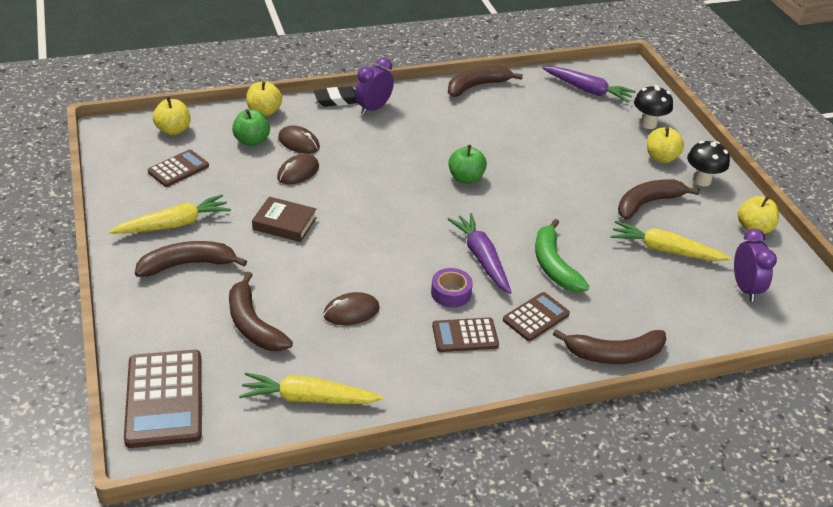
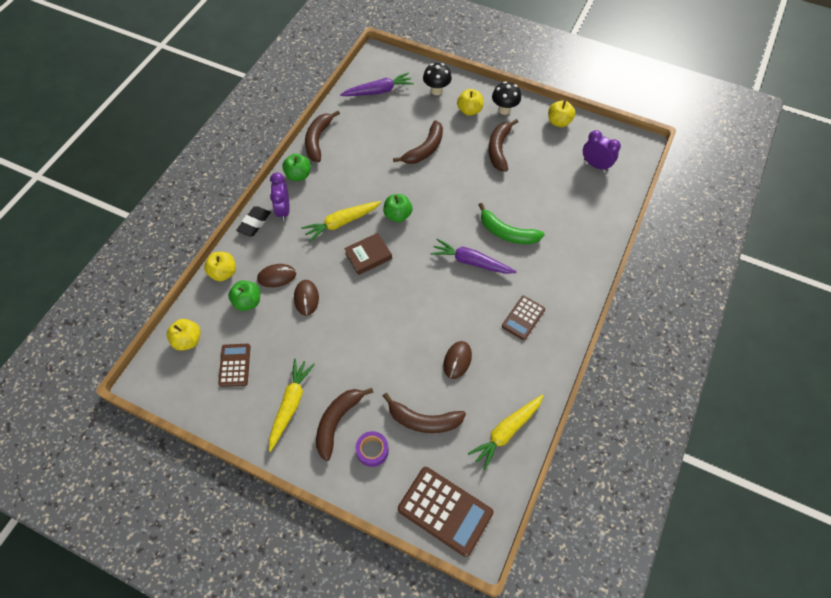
camera: 45 degrees left, 20 degrees up
(284, 223) = (349, 340): brown book -> brown book (368, 256)
(422, 96) = (298, 175): none -> green apple
(451, 293) = (485, 299): purple tape -> purple tape (372, 450)
(536, 317) = (537, 273): brown calculator -> none
(614, 354) = (592, 261): brown banana -> brown banana (425, 149)
(665, 250) = (540, 173): yellow carrot -> yellow carrot (341, 223)

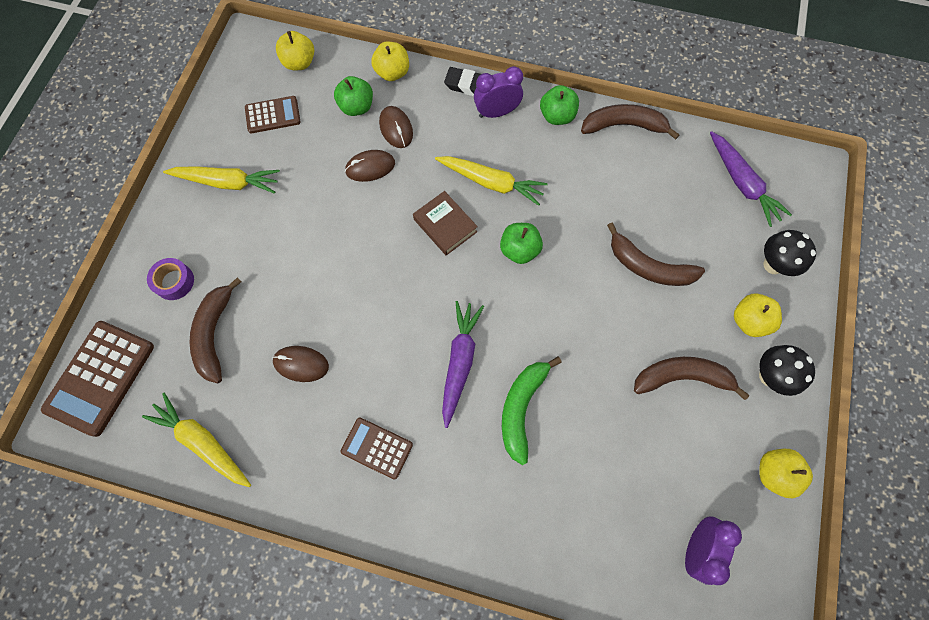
camera: 80 degrees right, 10 degrees up
(337, 422) = (208, 236): brown banana -> none
(341, 223) = (491, 183): yellow carrot -> yellow carrot turned 150 degrees clockwise

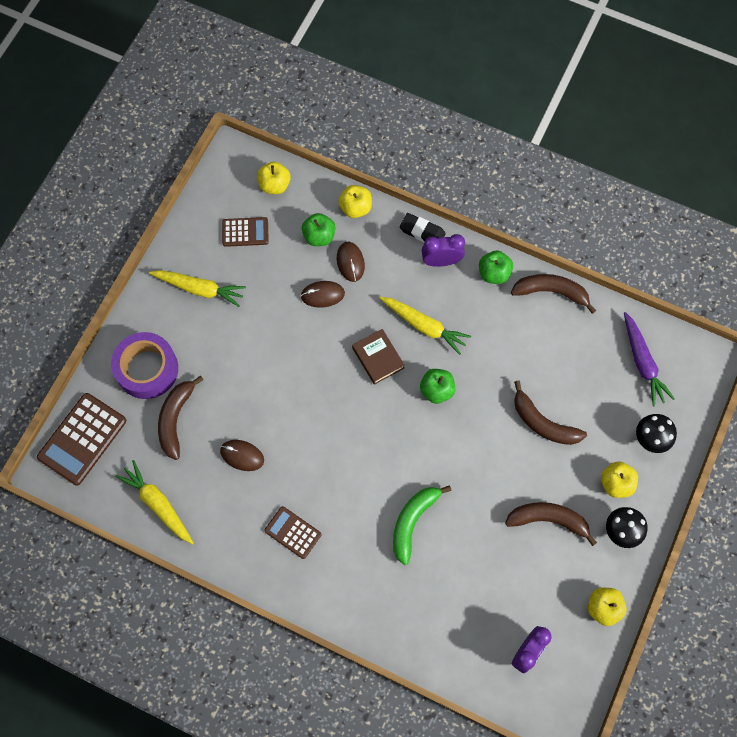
camera: 10 degrees right, 0 degrees up
(174, 281) = (147, 369): purple tape -> purple tape, size x1.91
(460, 362) = (370, 476): purple carrot -> none

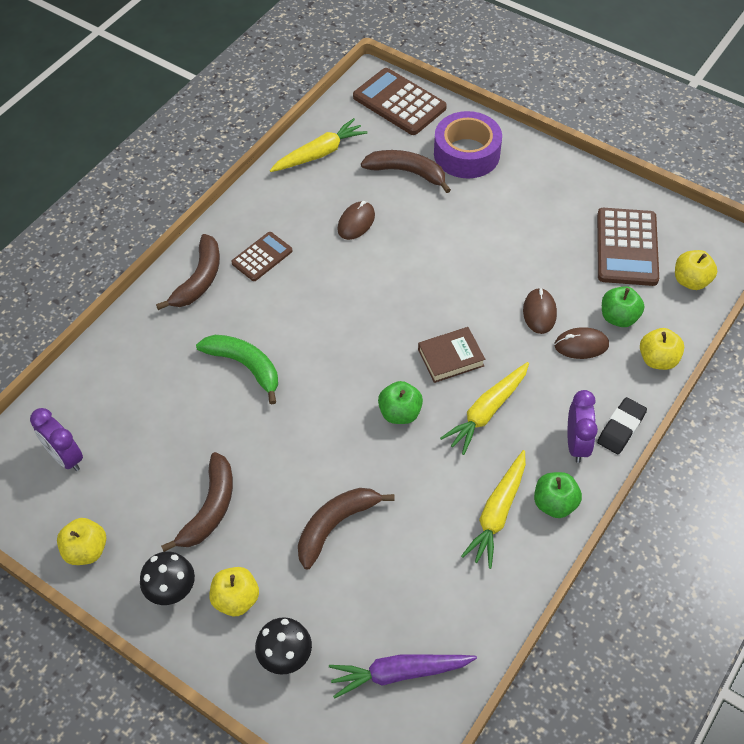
camera: 100 degrees right, 15 degrees down
(200, 289) = (556, 202): yellow carrot -> yellow carrot (497, 513)
(245, 232) = (627, 247): brown calculator -> brown calculator, size x1.69
(551, 292) = (521, 571): brown banana -> brown banana (199, 279)

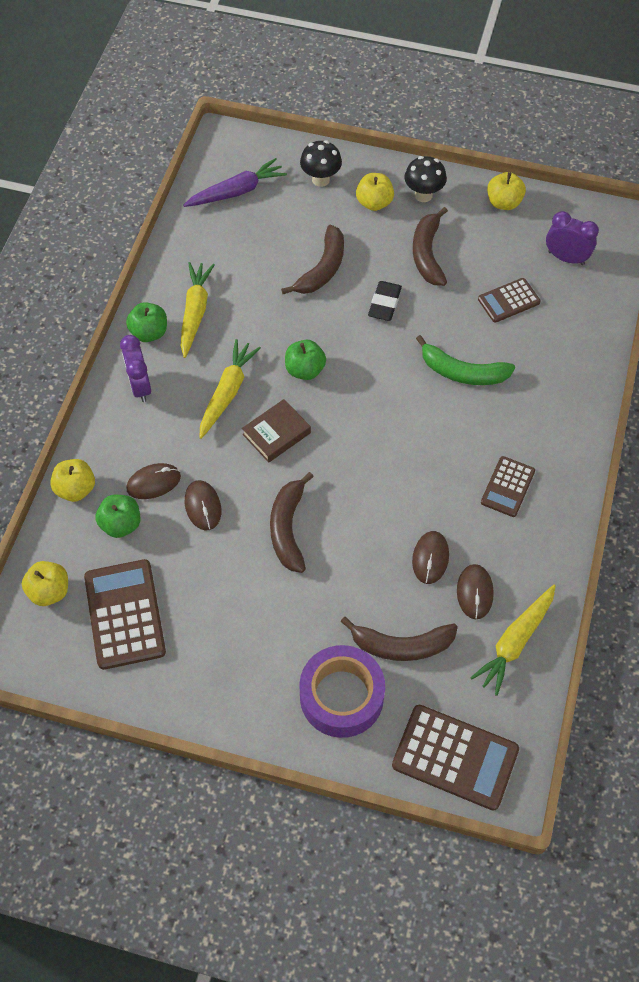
camera: 160 degrees right, 5 degrees up
(156, 426) = (508, 301): none -> brown calculator
(199, 279) = (555, 444): brown banana -> brown banana (288, 528)
(332, 191) = (474, 592): none -> brown mouse
(621, 428) = (102, 411): black eraser -> black eraser (384, 303)

